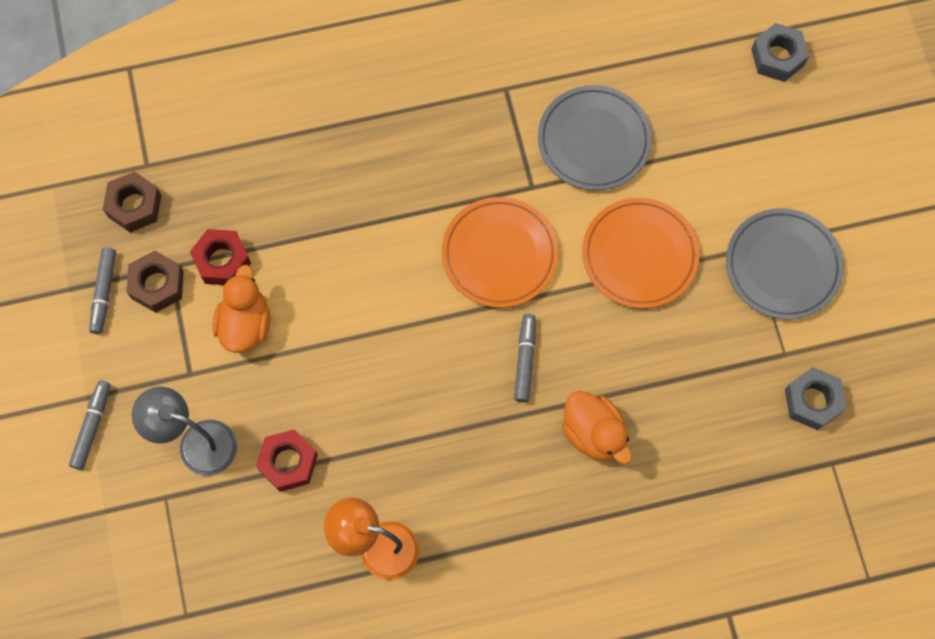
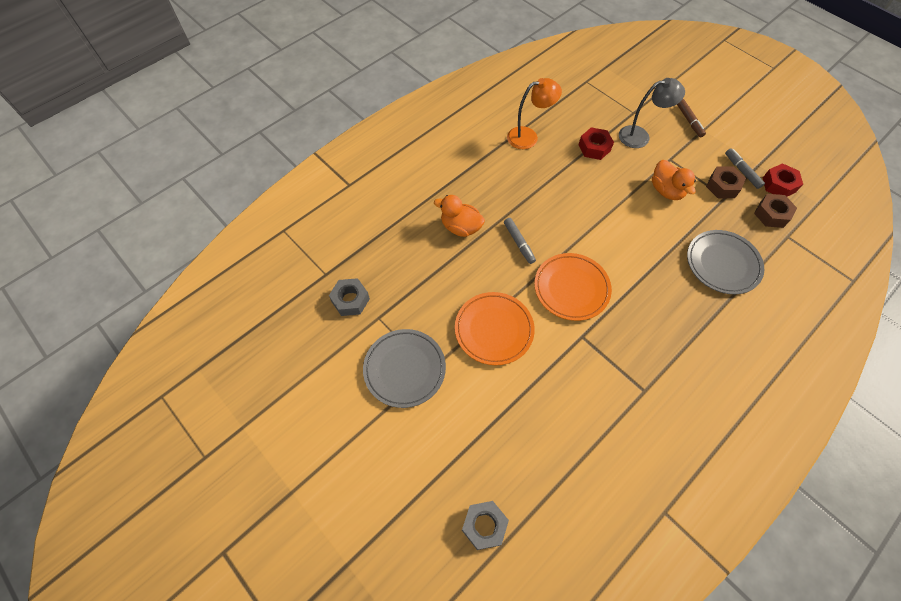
camera: 150 degrees right, 10 degrees down
(92, 426) = (689, 121): grey marker -> brown marker
(222, 261) = (705, 212): red nut -> red nut (779, 185)
(593, 140) = (567, 386): grey plate -> grey plate (722, 264)

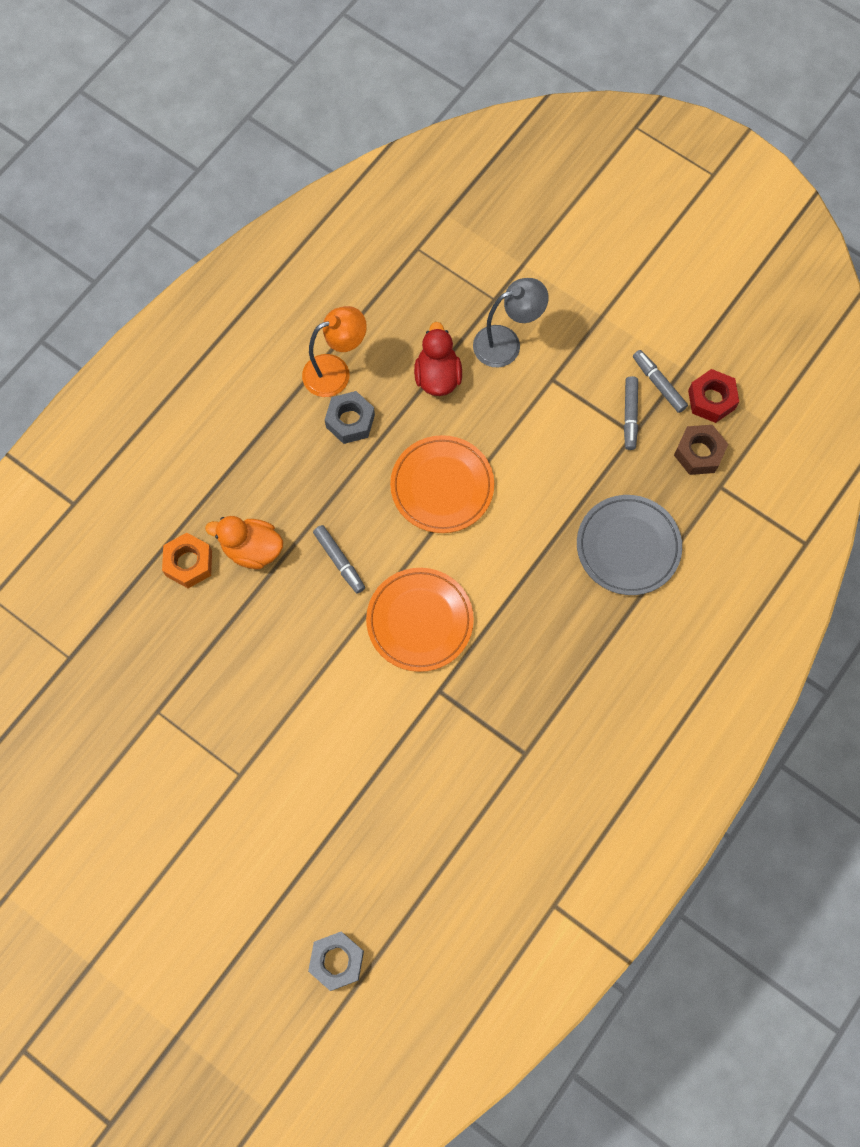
camera: 10 degrees left, 10 degrees up
(350, 300) = (113, 692): grey nut -> grey nut (350, 421)
(404, 369) = (206, 779): grey plate -> none
(417, 229) = (189, 563): none -> orange nut
(494, 330) = (319, 701): orange plate -> orange plate (442, 486)
(594, 148) = (437, 376): red nut -> red duck
(666, 190) = (548, 437): orange duck -> none
(689, 121) = (580, 302): brown marker -> none
(722, 186) = (630, 416): brown nut -> grey marker

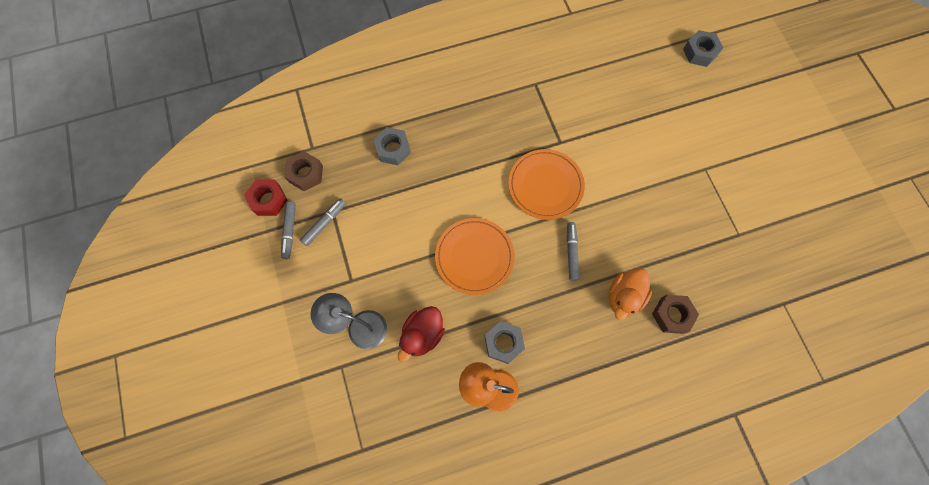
camera: 145 degrees left, 0 degrees up
(189, 563) = (672, 315): orange nut -> brown nut
(252, 549) = (624, 297): orange duck -> orange duck turned 75 degrees clockwise
(628, 547) = (393, 149): grey plate -> grey nut

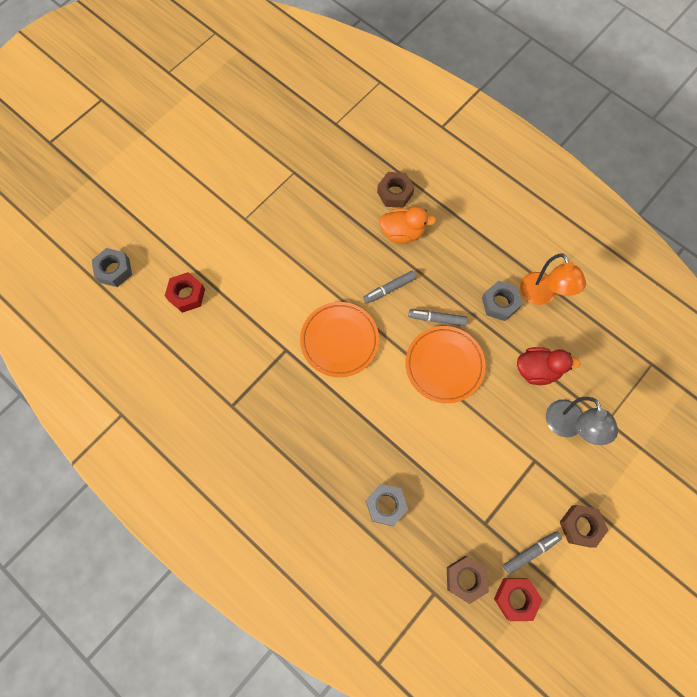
camera: 120 degrees left, 0 degrees up
(280, 282) = (580, 526): none -> brown nut
(324, 223) = (501, 522): grey marker -> grey marker (437, 319)
(650, 93) = (187, 295): none -> red nut

